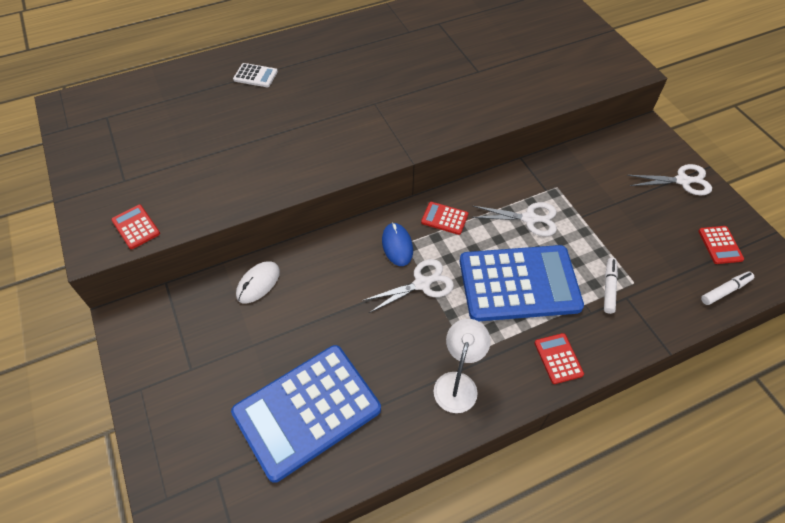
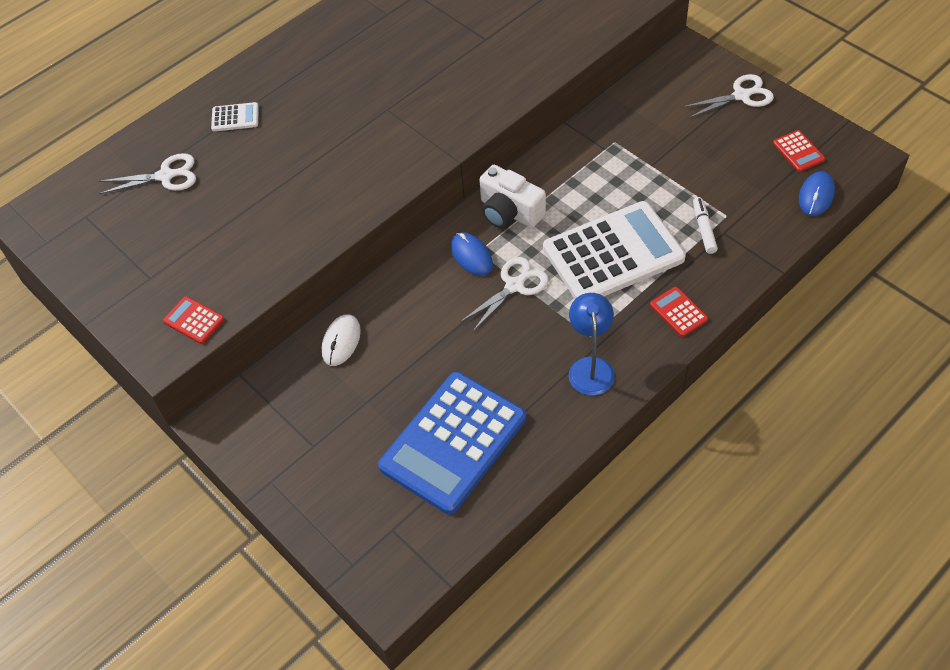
camera: 15 degrees left, 0 degrees up
(444, 218) = (509, 212): red calculator -> white camera
(457, 383) = (590, 367): white lamp -> blue lamp
(519, 283) = (613, 253): blue calculator -> white calculator
(530, 219) = (599, 184): white scissors -> white scissors (166, 176)
(725, 291) = (816, 195): white marker -> blue mouse

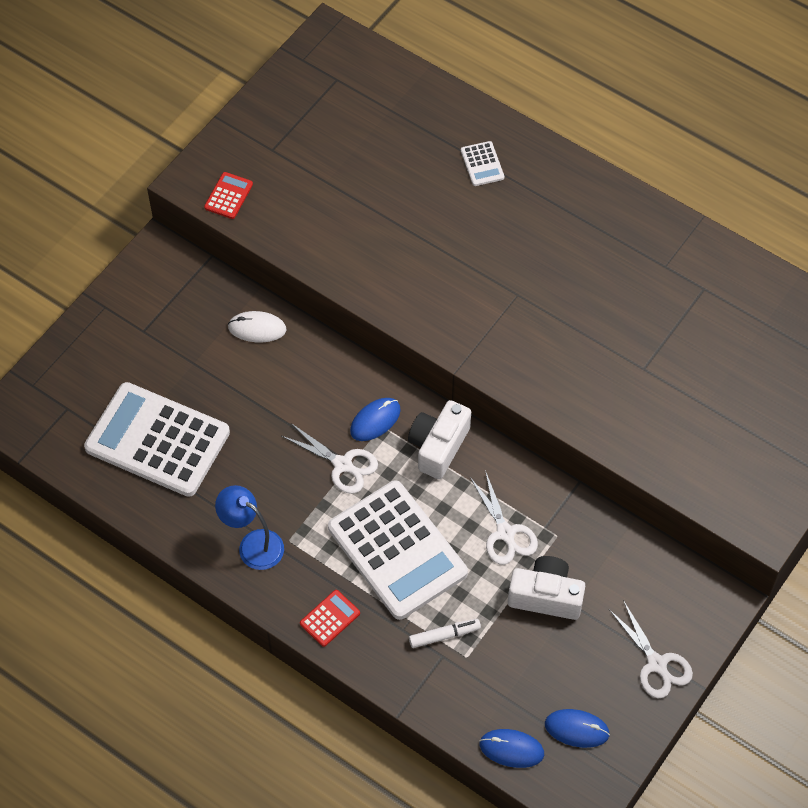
camera: 75 degrees right, 5 degrees up
(166, 176) = (395, 128): white scissors -> white scissors (505, 533)
(453, 442) = (157, 440): blue calculator -> white calculator
(590, 367) = (253, 544): blue lamp -> blue lamp turned 135 degrees counterclockwise
(672, 156) = (546, 596): none -> white camera
(798, 151) = (576, 729): red calculator -> blue mouse

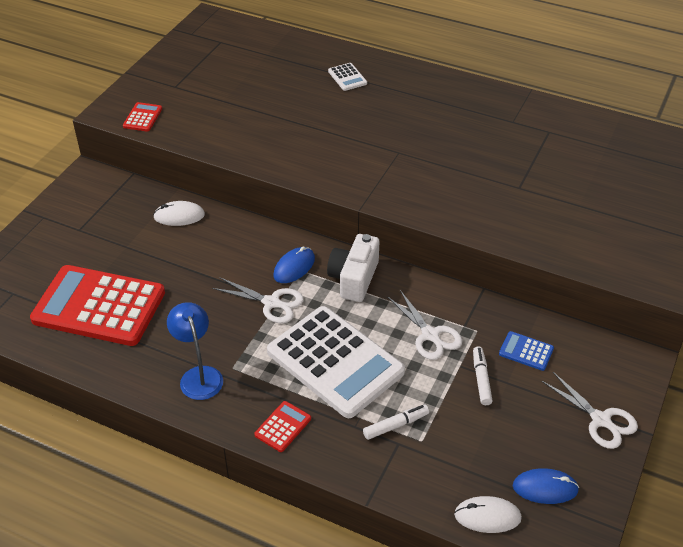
camera: 10 degrees left, 15 degrees down
(157, 440) = (99, 306): white calculator -> red calculator
(253, 544) = (199, 375): blue lamp -> blue lamp turned 45 degrees clockwise
(511, 749) = (487, 516): blue mouse -> white mouse
(546, 596) = (481, 379): white camera -> white marker
(603, 570) = (526, 351): none -> blue calculator

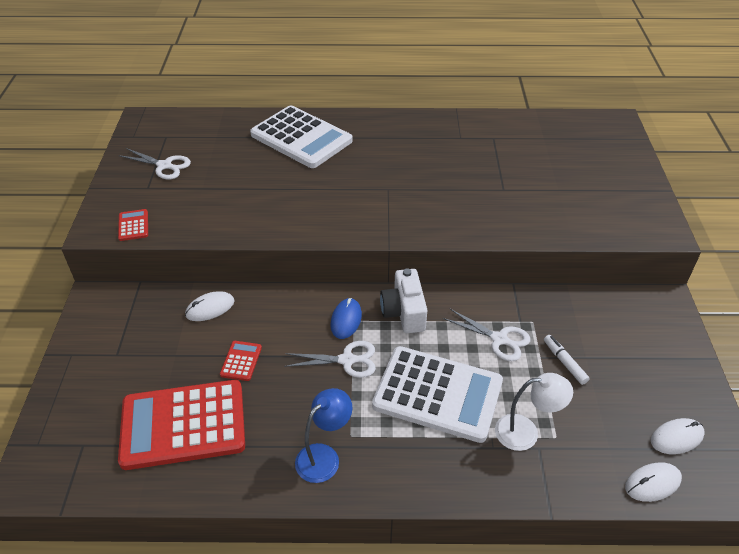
camera: 25 degrees left, 0 degrees up
(199, 375) = (324, 456): blue lamp -> blue lamp turned 90 degrees clockwise
(283, 427) = (432, 474): red calculator -> red calculator (241, 361)
(347, 77) = (301, 138): white calculator -> white calculator, size x2.48
(395, 425) = (526, 432): white marker -> white lamp
(526, 351) = (581, 325): blue calculator -> none
(545, 488) = (676, 437): blue mouse -> white mouse
(601, 420) = (675, 361): white scissors -> white scissors (164, 166)

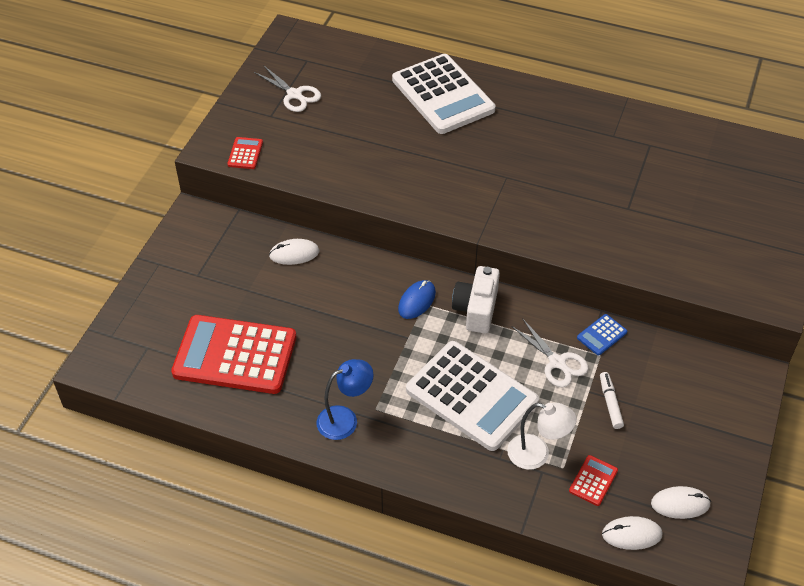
camera: 20 degrees right, 5 degrees up
(241, 361) = (304, 313): red calculator -> red calculator (593, 481)
(347, 360) = (401, 340): white scissors -> none
(524, 304) = (602, 335): none -> blue calculator

